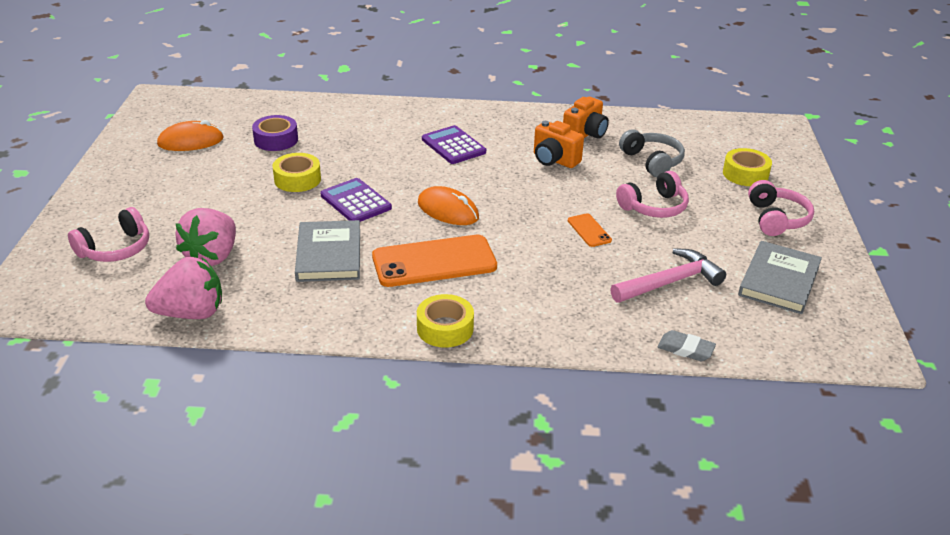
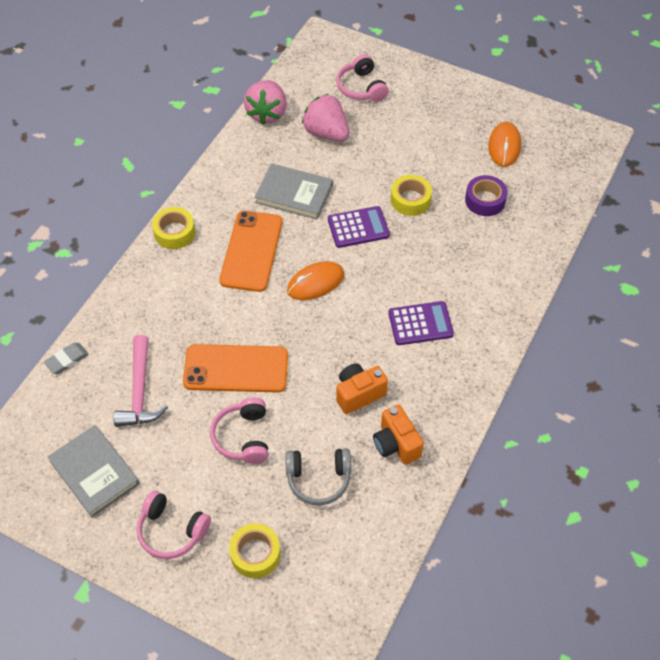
camera: 115 degrees right, 20 degrees up
(589, 230) = (236, 369): orange phone -> orange phone, size x2.18

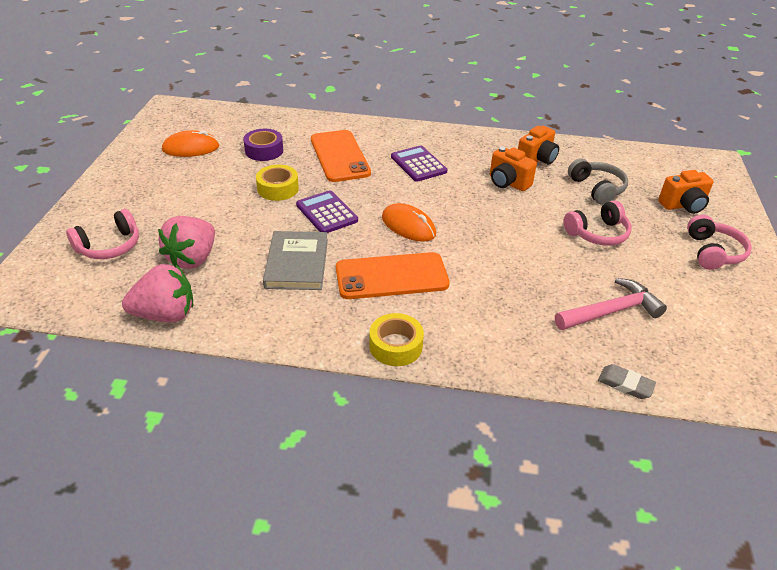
camera: 110 degrees left, 15 degrees down
(94, 472) = (716, 316): grey book -> none
(236, 369) = (536, 253): orange phone -> orange phone (340, 156)
(255, 554) = (683, 206): yellow tape -> orange camera

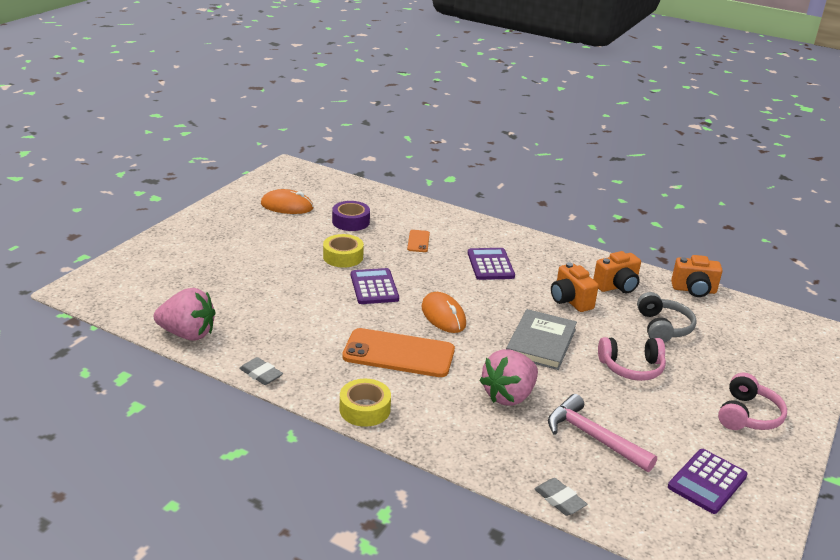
camera: 20 degrees right, 10 degrees down
(109, 246) = (173, 271): pink headphones -> none
(193, 258) = (235, 296): pink strawberry -> pink strawberry (509, 395)
(270, 338) = (261, 374): none -> grey eraser
(297, 263) = (321, 322): grey book -> grey book (541, 342)
(340, 156) = (418, 241): orange phone -> orange phone, size x0.46
(611, 311) = (593, 437): pink hammer -> pink hammer turned 135 degrees counterclockwise
(683, 206) = (749, 365): orange camera -> orange camera (694, 290)
(726, 325) = (707, 482): none -> purple calculator

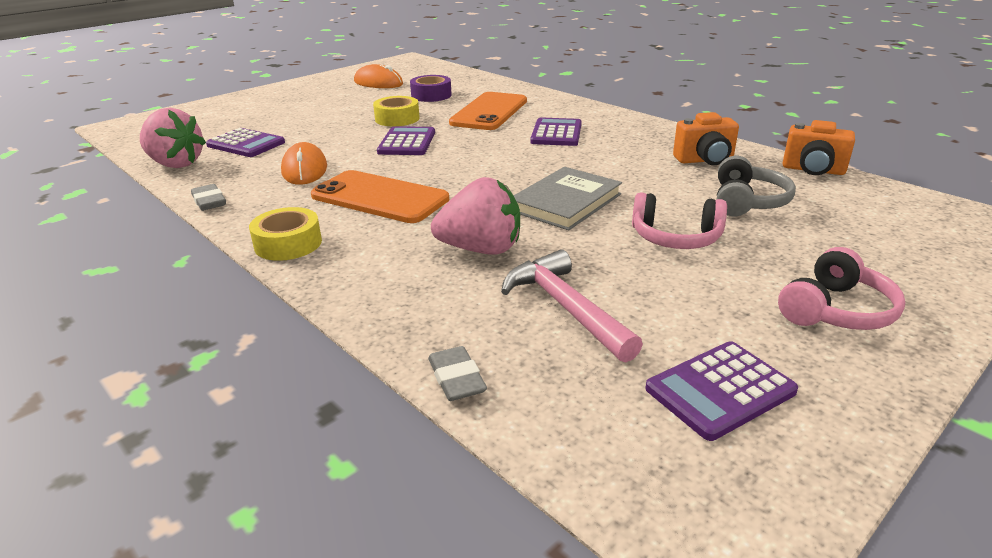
camera: 20 degrees right, 0 degrees up
(230, 302) = (246, 144): none -> purple calculator
(418, 241) = (489, 112): orange phone -> orange phone, size x2.18
(443, 316) = (463, 170): orange mouse -> orange mouse (304, 169)
(509, 395) = (481, 249): pink strawberry -> pink strawberry turned 150 degrees counterclockwise
(570, 301) = (633, 168): orange camera -> none

